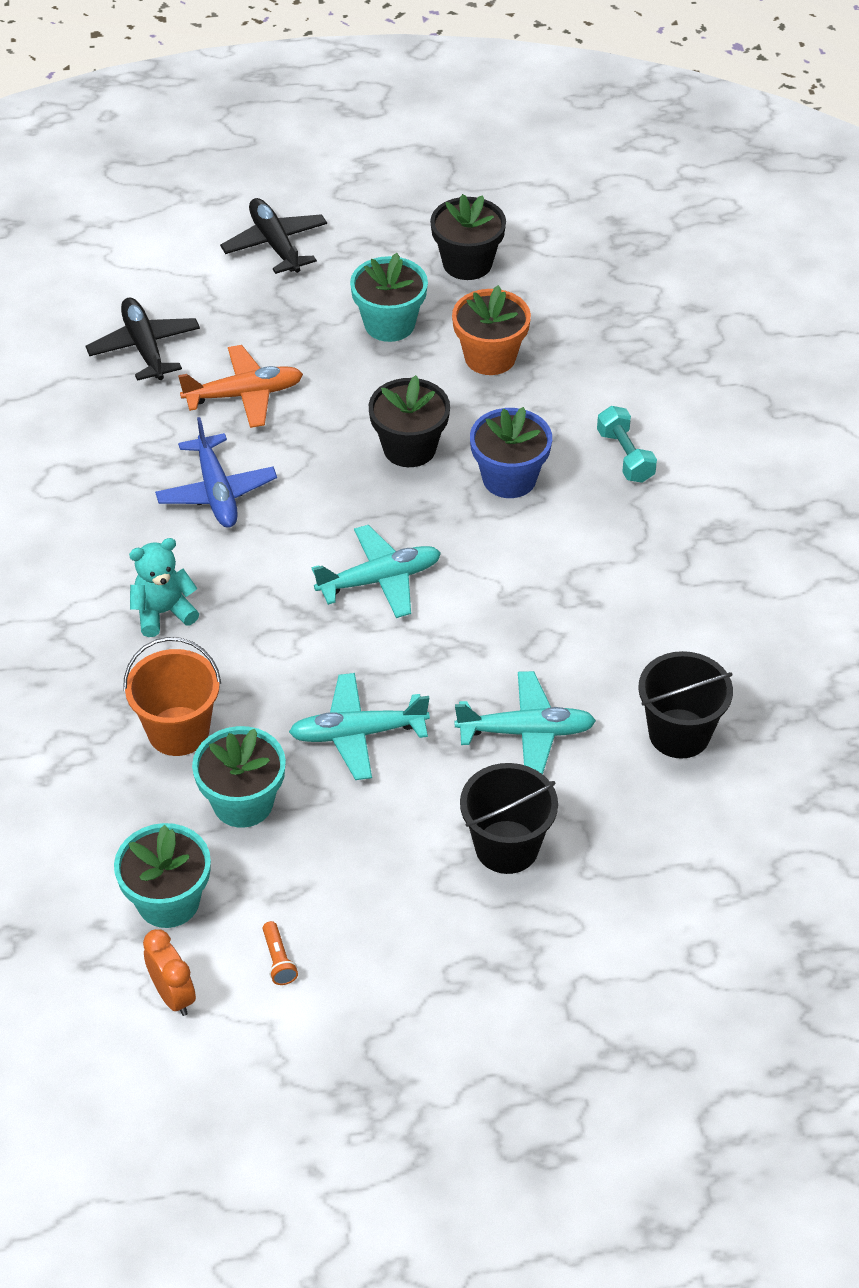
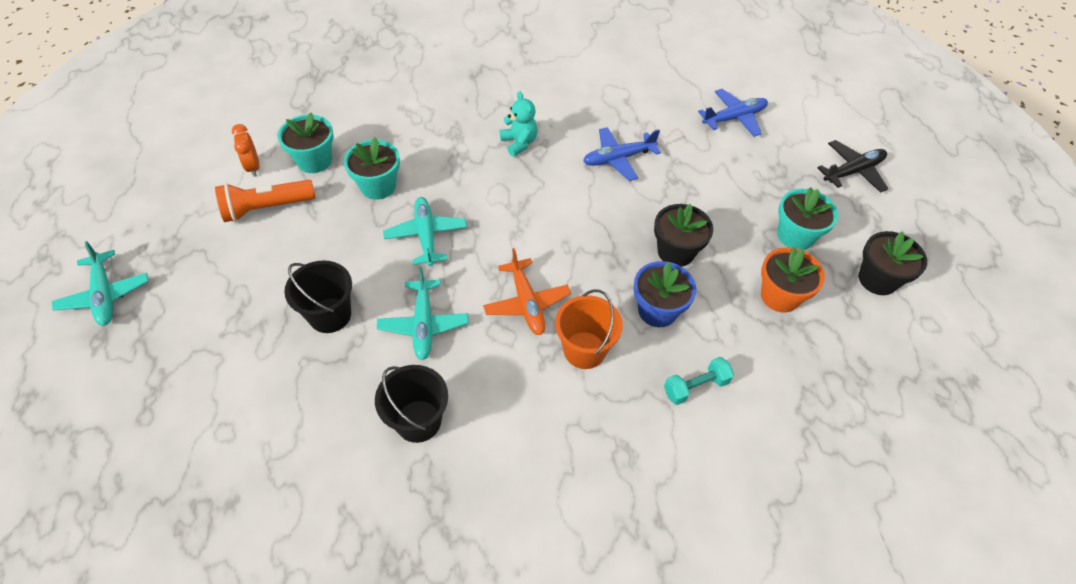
camera: 85 degrees right, 5 degrees up
(144, 347) = (734, 118): black plane -> blue plane
(173, 995) = (253, 167): orange clock -> orange clock turned 105 degrees clockwise
(178, 731) = (431, 156): orange bucket -> orange bucket (584, 350)
(244, 395) = (705, 166): orange plane -> orange plane (526, 303)
(279, 960) = (266, 208): orange flashlight -> orange flashlight, size x2.35
(380, 580) = (553, 241): turquoise plane -> turquoise plane (105, 295)

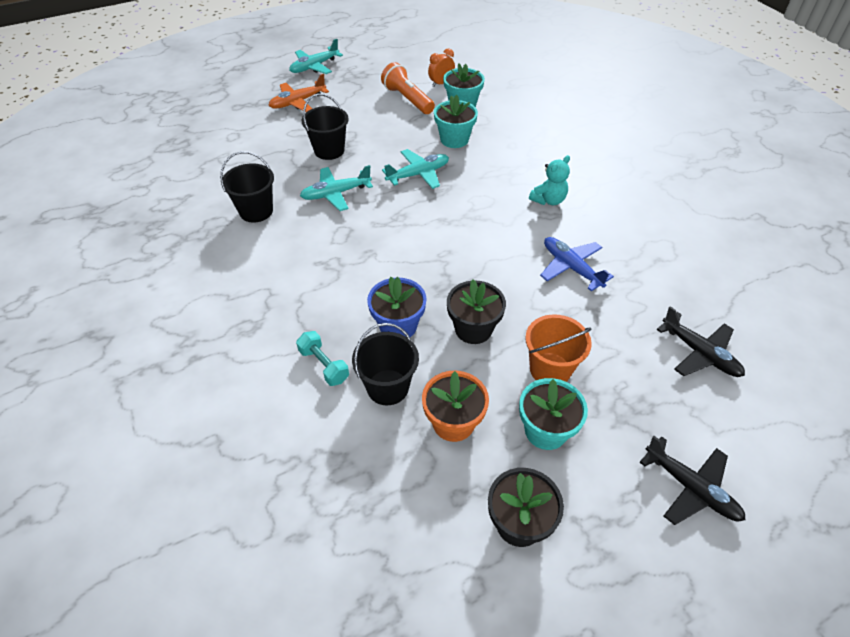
camera: 75 degrees right, 5 degrees down
(526, 303) = (375, 242): orange plane -> orange plane (297, 102)
(584, 350) = (340, 285): orange bucket -> orange bucket (550, 369)
(733, 337) = (387, 387): none -> black bucket
(734, 118) = (700, 353): blue plane -> black plane

